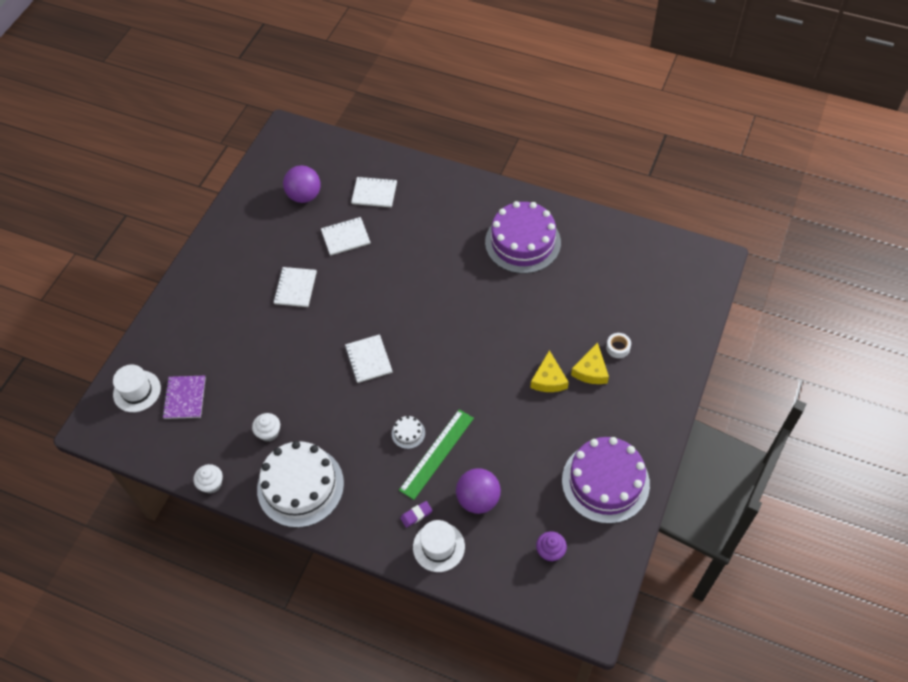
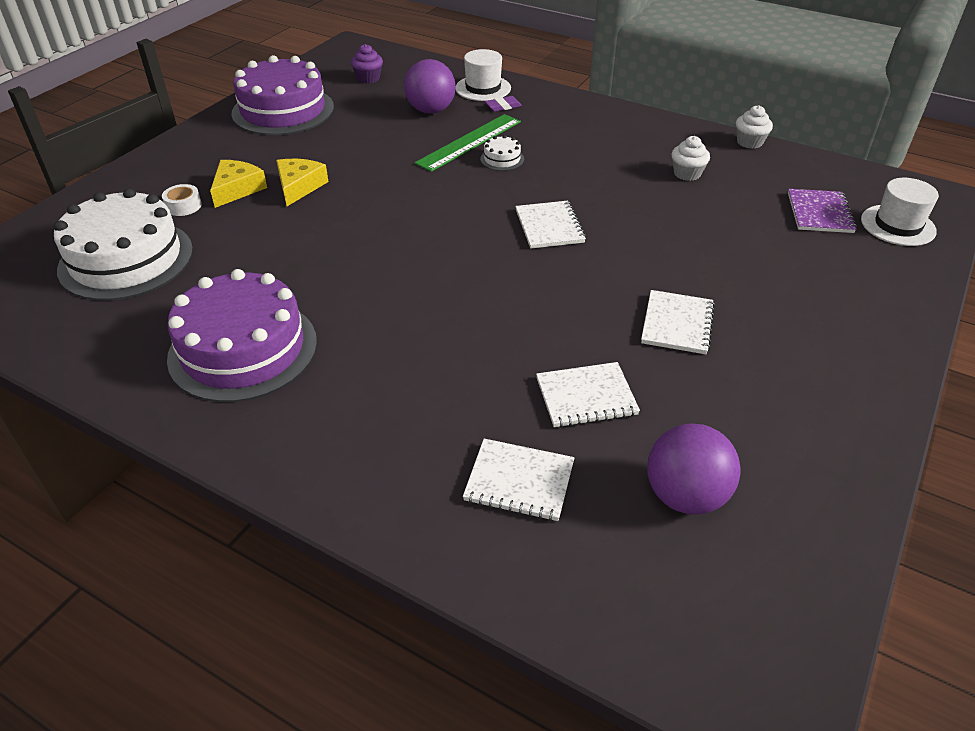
camera: 175 degrees left, 15 degrees down
(300, 486) = (638, 133): white cake -> white cake (126, 259)

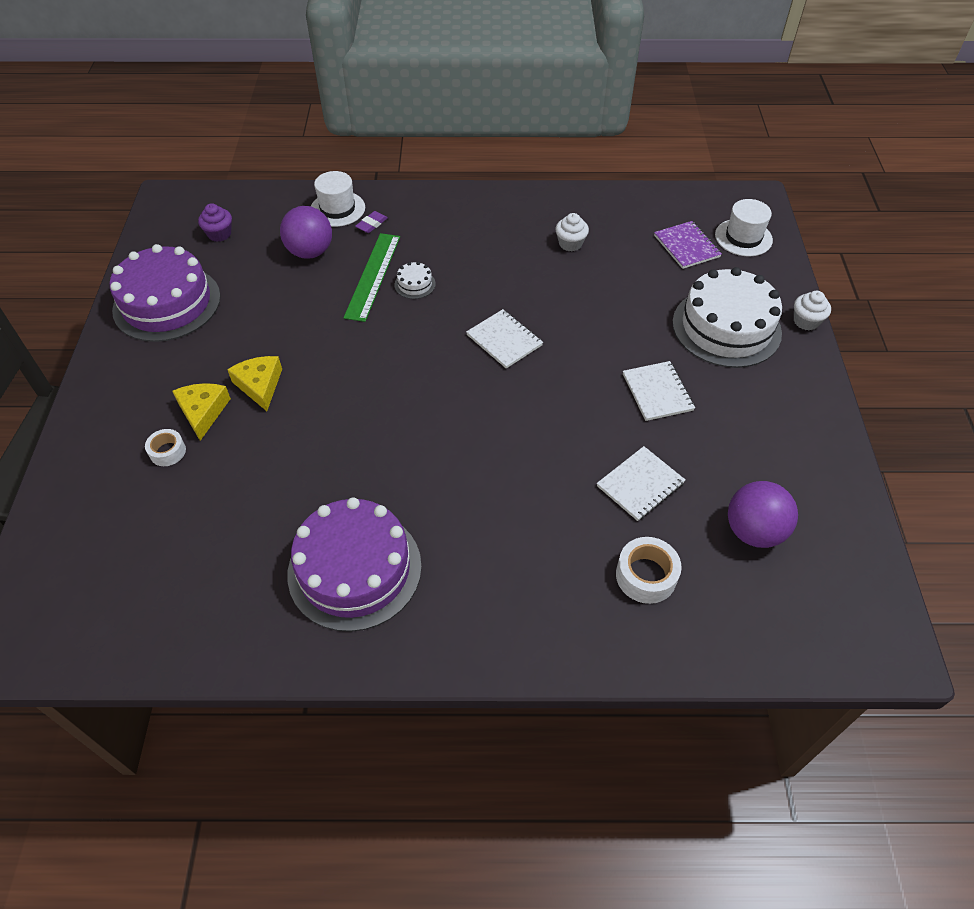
camera: 30 degrees left, 10 degrees up
(126, 259) = (166, 532): white cake -> white cake (726, 327)
(519, 481) = (646, 576): white notebook -> white tape
(749, 142) = (595, 192): white cupcake -> white cupcake (806, 321)

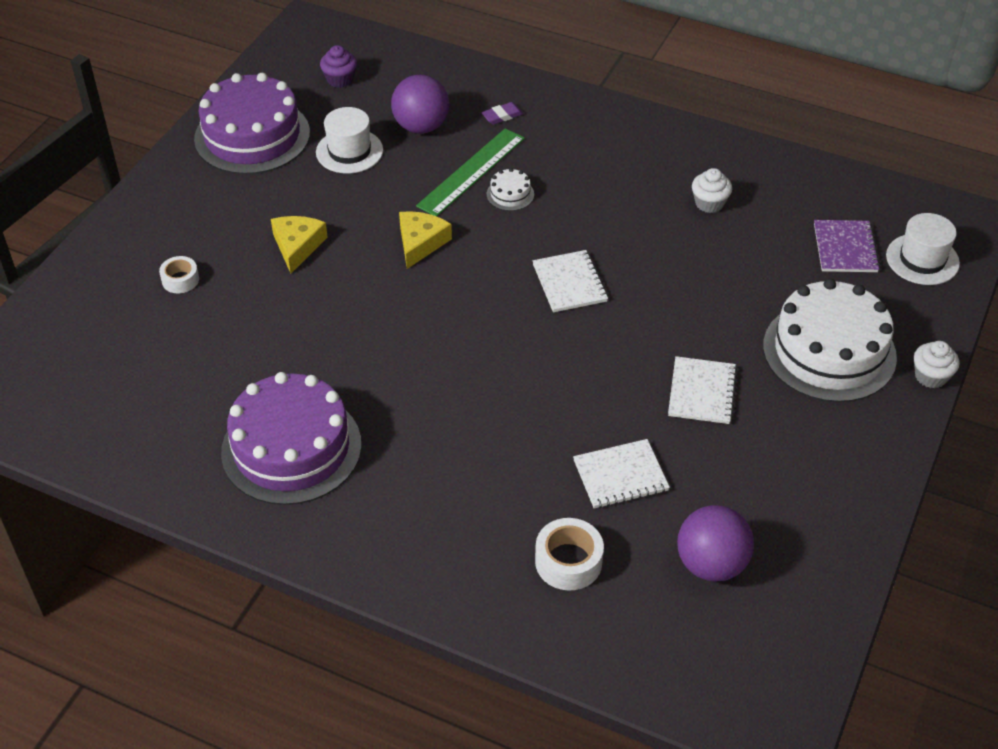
camera: 25 degrees right, 5 degrees down
(203, 412) = (231, 253): yellow cheese -> yellow cheese (420, 243)
(337, 209) = (475, 88): white hat -> white hat (349, 151)

